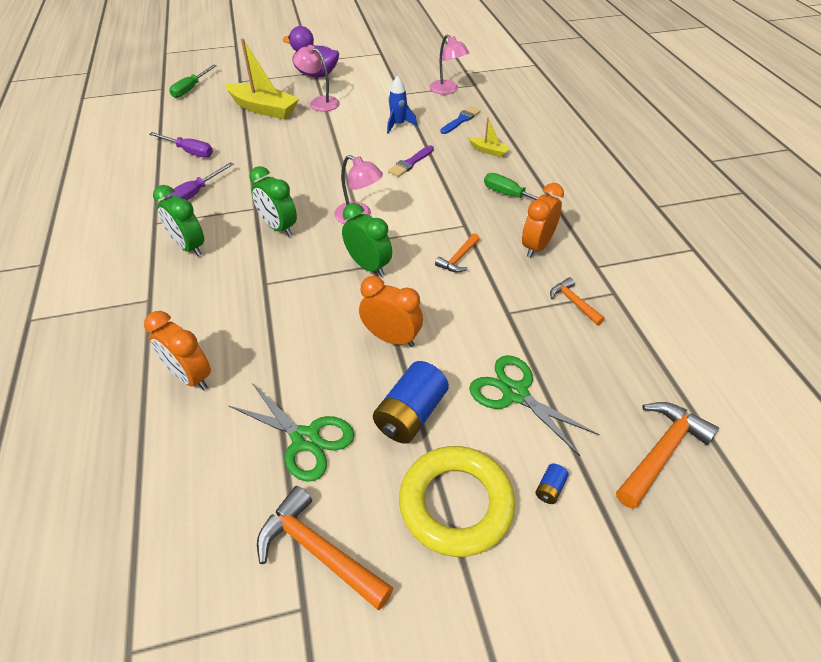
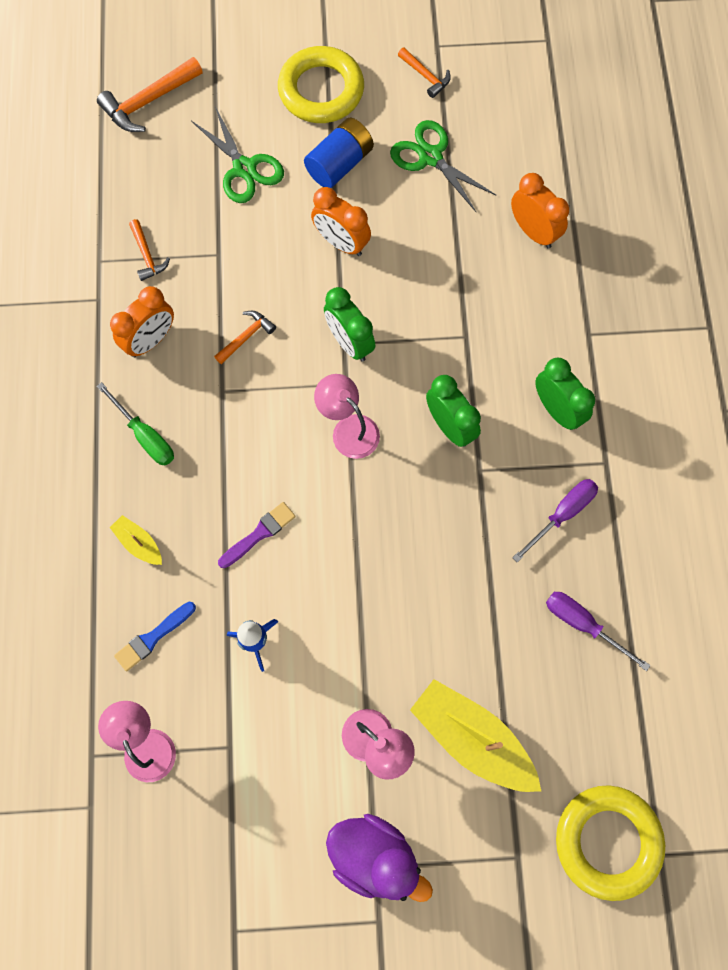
camera: 170 degrees left, 25 degrees up
(190, 89) = (607, 841): green screwdriver -> yellow ring
(318, 551) = (425, 76): orange hammer -> orange hammer, size x0.58
(550, 488) = (247, 89): blue battery -> none

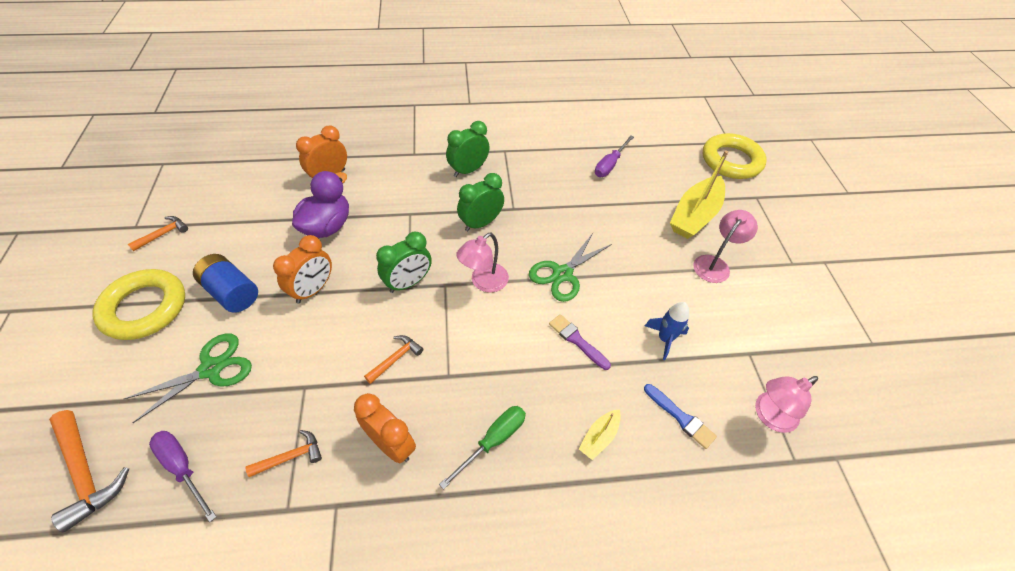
camera: 95 degrees left, 20 degrees down
(246, 337) = (395, 358): orange hammer -> orange hammer turned 90 degrees clockwise
(374, 856) = (786, 264): purple duck -> purple duck (327, 226)
(430, 157) = (245, 232): green scissors -> green scissors (562, 274)
(562, 514) = (541, 171): purple screwdriver -> purple screwdriver (183, 468)

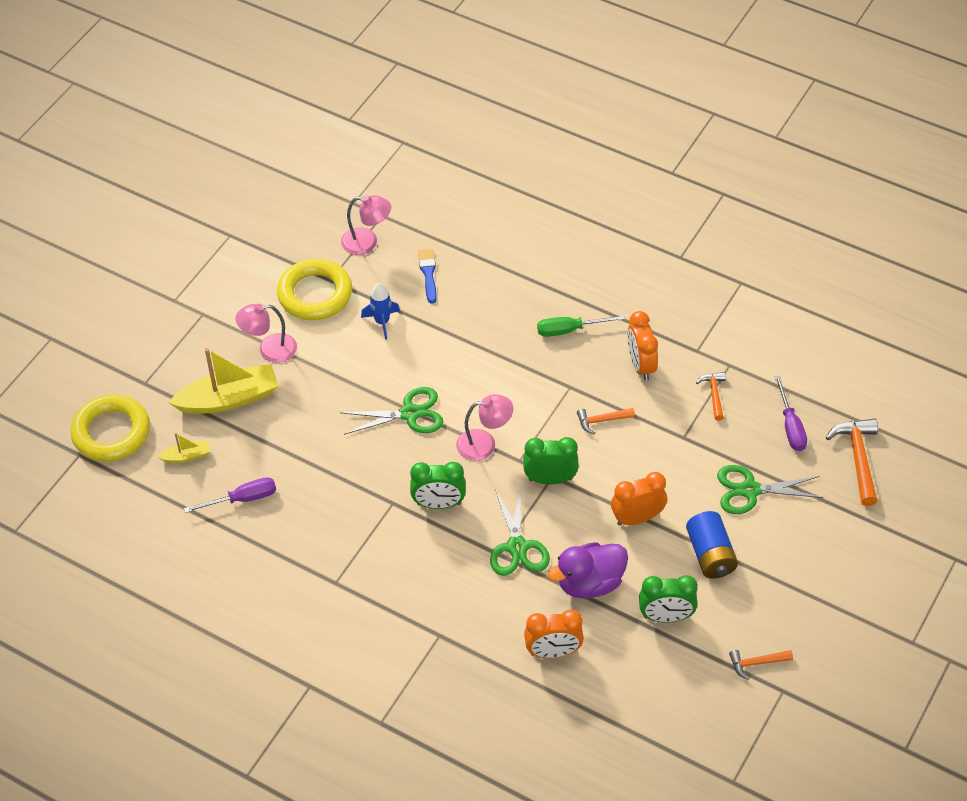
camera: 140 degrees left, 0 degrees up
(144, 308) = (792, 580): yellow ring -> yellow ring (315, 294)
(291, 456) = (714, 394): orange hammer -> orange hammer turned 75 degrees clockwise
(399, 223) = (517, 547): none -> green scissors
(468, 170) = (398, 576): green clock -> green clock (666, 616)
(577, 340) = (450, 357): purple brush -> none
(599, 437) = (496, 294): yellow boat -> yellow boat (186, 456)

